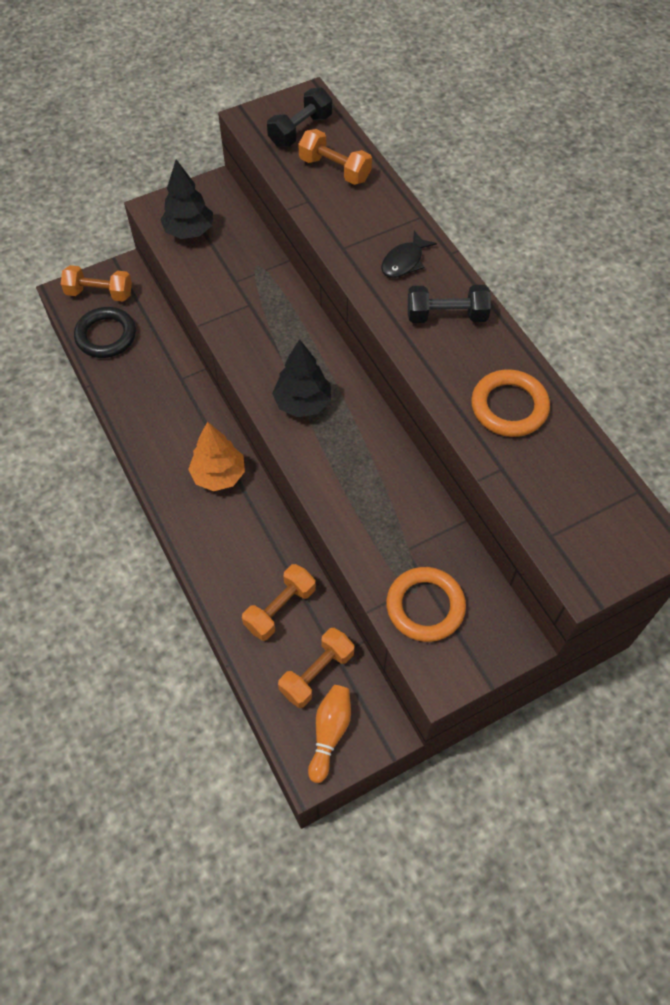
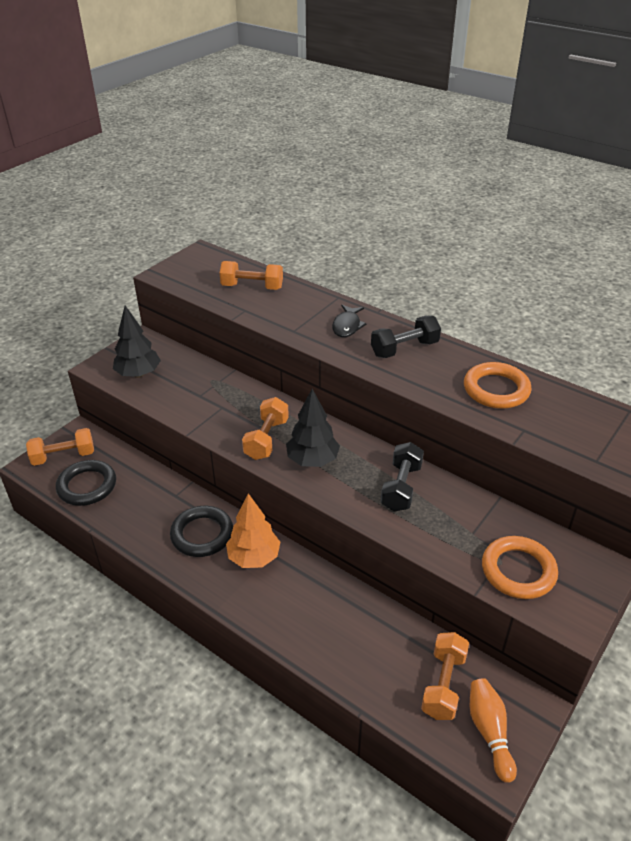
camera: 25 degrees left, 20 degrees down
(184, 431) = (202, 534): none -> black ring
(280, 608) = (376, 644): orange dumbbell -> orange dumbbell (266, 439)
(300, 130) = (208, 271): black dumbbell -> black dumbbell (401, 487)

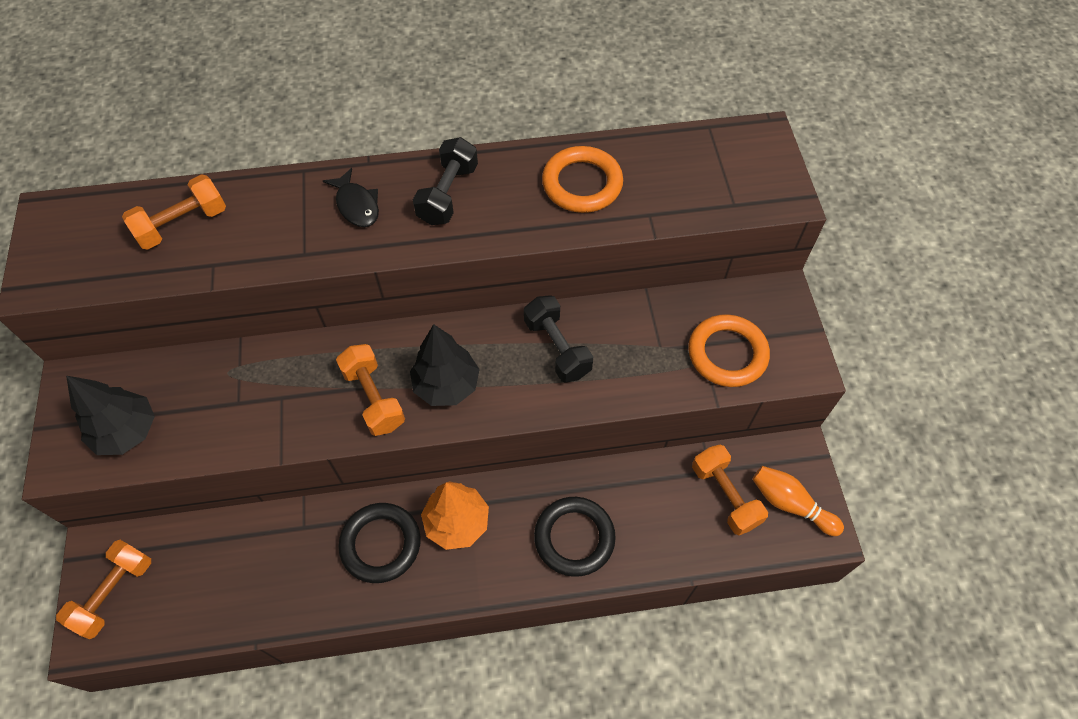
camera: 45 degrees left, 20 degrees up
(87, 486) = (189, 602): black ring -> black ring (574, 538)

